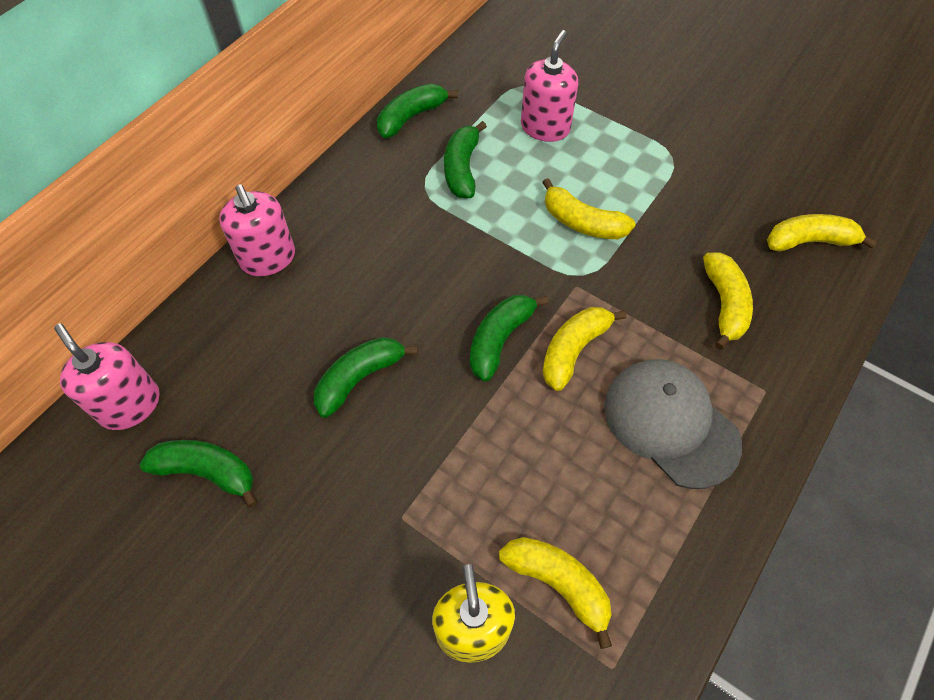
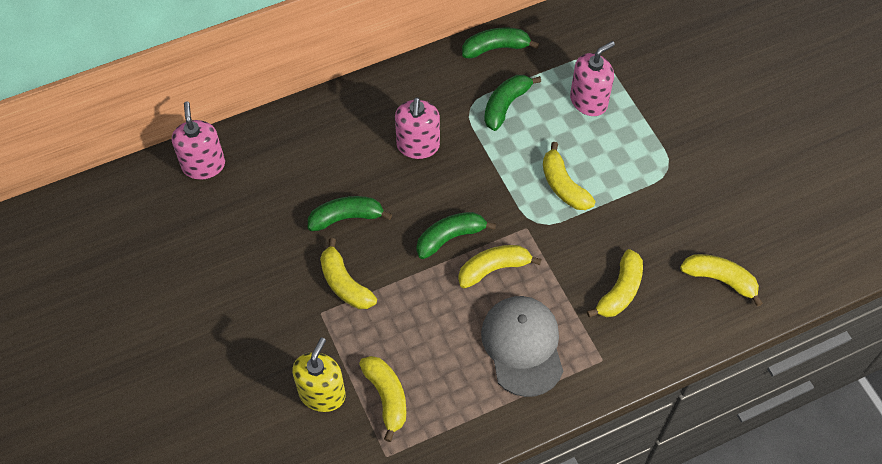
camera: 30 degrees right, 0 degrees up
(207, 472) = (226, 228): green banana -> none
(268, 258) = (336, 109): pink soap dispenser -> pink soap dispenser (418, 145)
(409, 462) = (345, 284): none -> yellow banana

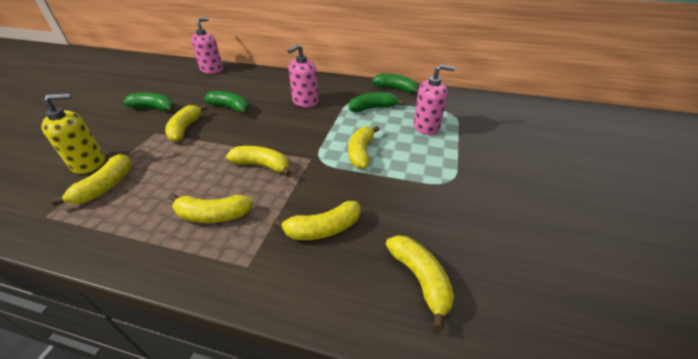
camera: 40 degrees right, 20 degrees down
(450, 238) = (262, 140): green banana -> green banana (154, 108)
(522, 346) = (213, 215): grey cap -> yellow banana

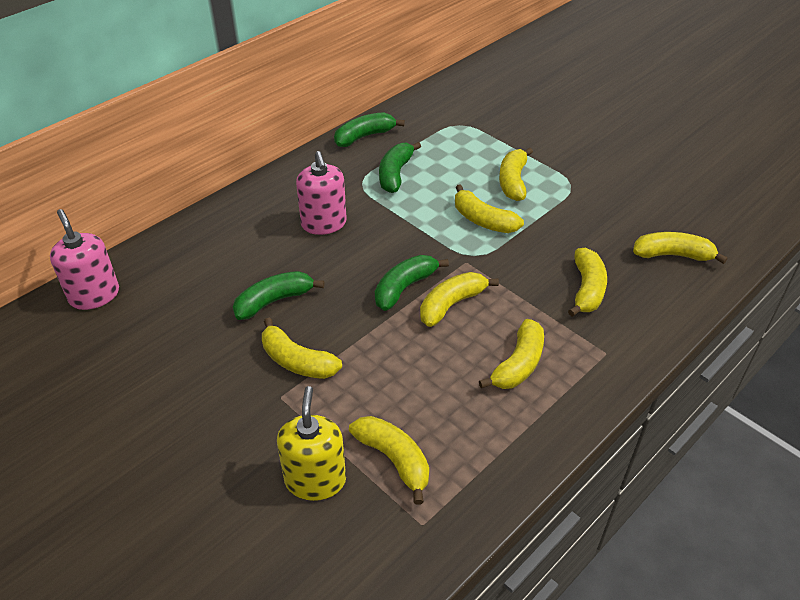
camera: 60 degrees left, 5 degrees up
(154, 108) = (190, 390): green banana -> green banana (404, 288)
(418, 152) = (513, 181): none -> yellow banana
(426, 127) = (470, 154): pink soap dispenser -> none

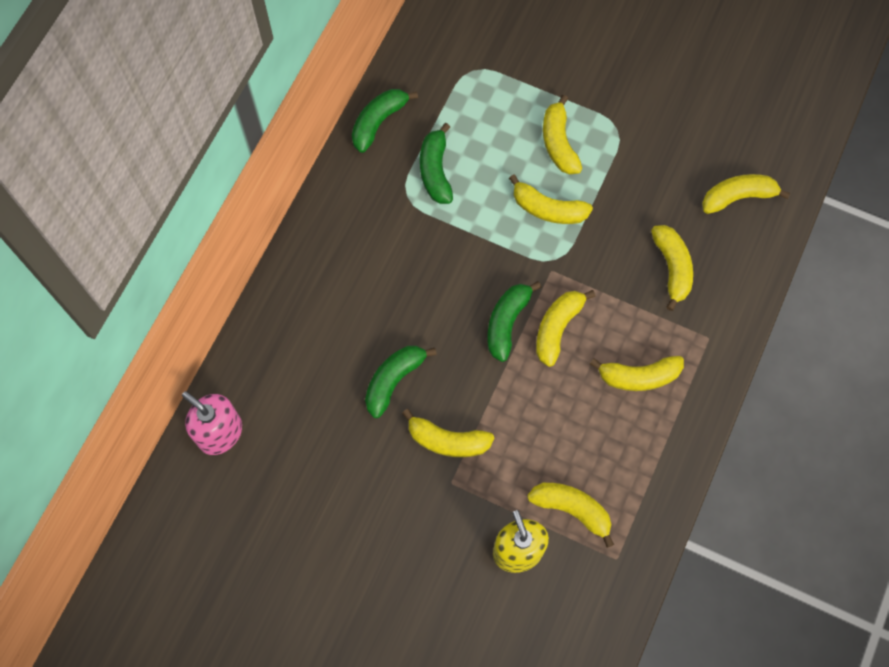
camera: 20 degrees left, 25 degrees up
(324, 223) = (394, 266): pink soap dispenser -> none
(518, 364) = (639, 376): yellow banana -> yellow banana turned 75 degrees clockwise

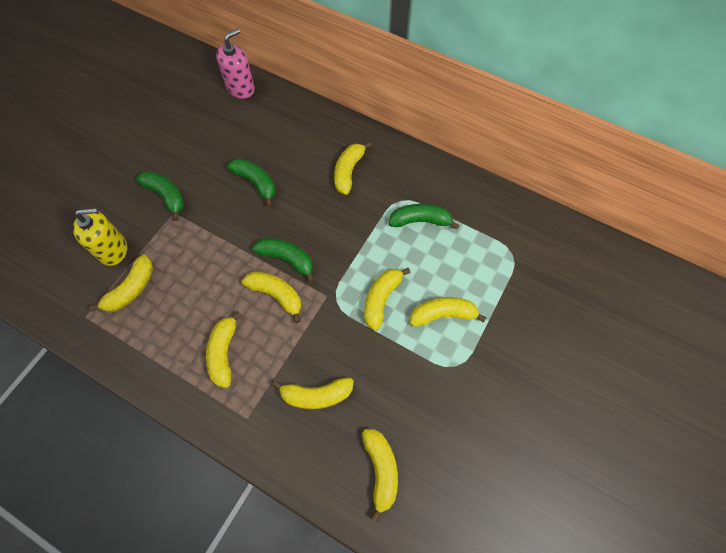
camera: 95 degrees right, 5 degrees down
(378, 122) = (463, 186): green banana -> green banana (166, 196)
(447, 440) = (204, 212): yellow banana -> yellow banana (348, 172)

